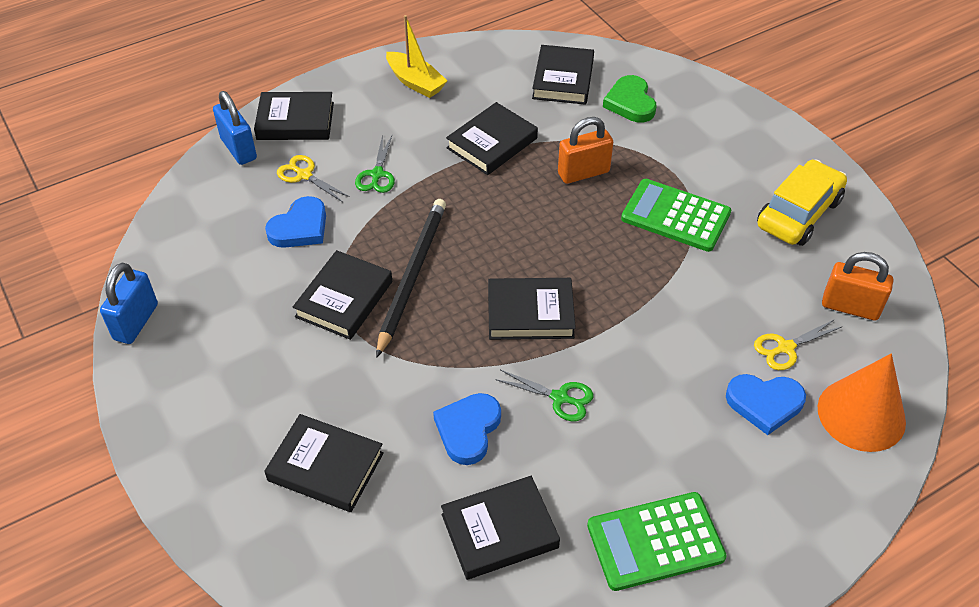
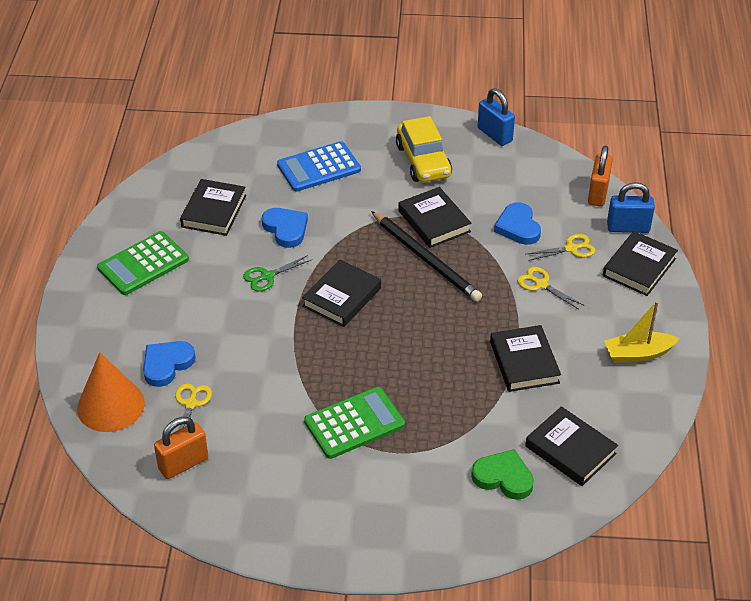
camera: 125 degrees right, 5 degrees down
(325, 467) = (319, 167): black book -> blue calculator
(377, 174) = (541, 284): green scissors -> yellow scissors
(583, 173) = (446, 397): orange padlock -> orange padlock (598, 193)
(655, 542) = (143, 264): green calculator -> green calculator turned 150 degrees counterclockwise
(798, 213) = (288, 500): yellow car -> yellow car (423, 161)

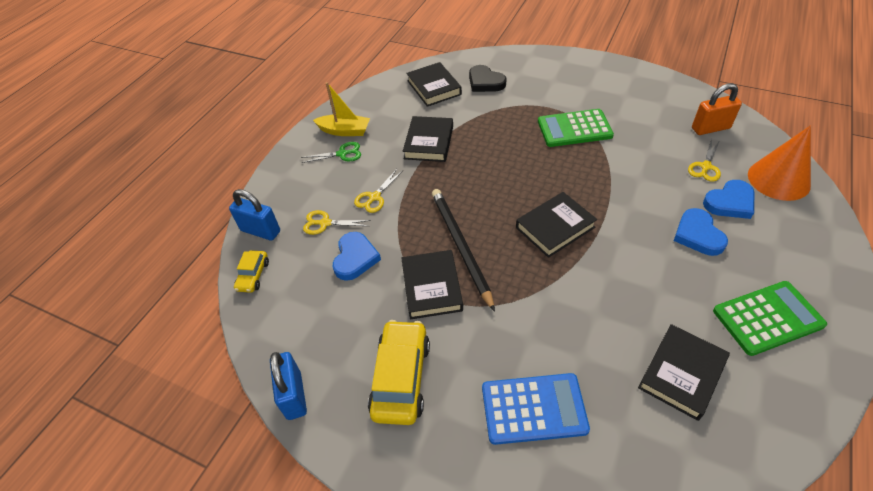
camera: 155 degrees left, 5 degrees up
(267, 276) = (625, 267): green scissors -> green scissors (342, 154)
(286, 229) = (595, 321): blue heart -> blue heart (698, 235)
(503, 477) = (485, 82): green heart -> black heart
(541, 284) = (374, 197): yellow scissors -> yellow scissors turned 60 degrees clockwise
(598, 193) = (253, 275): orange padlock -> yellow car
(639, 267) = (285, 193): black book -> none

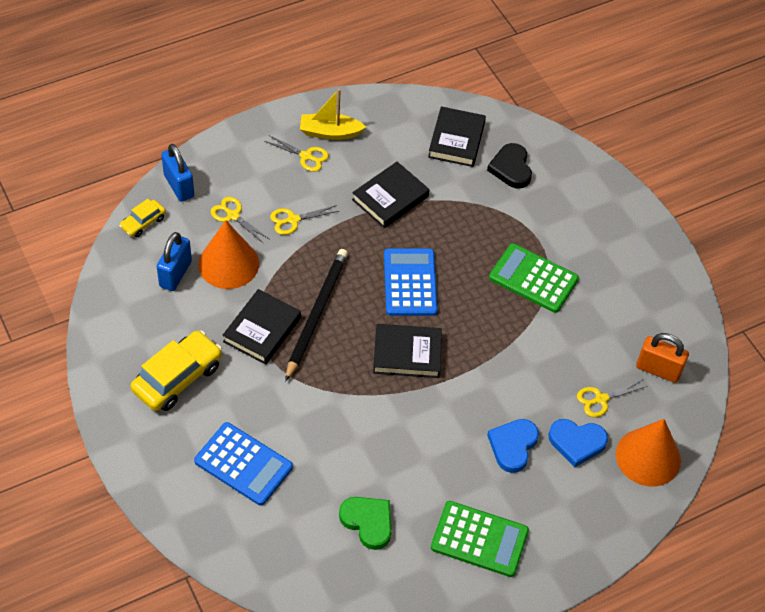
camera: 30 degrees right, 5 degrees up
(294, 395) = (99, 336): blue padlock -> blue padlock (175, 274)
(342, 154) = (306, 156): green scissors -> yellow scissors
(344, 131) = (330, 132): yellow boat -> yellow boat turned 135 degrees clockwise
(355, 258) = (228, 264): blue heart -> orange cone
(502, 182) = (410, 283): none -> blue calculator
(682, 374) = (368, 522): black book -> green heart

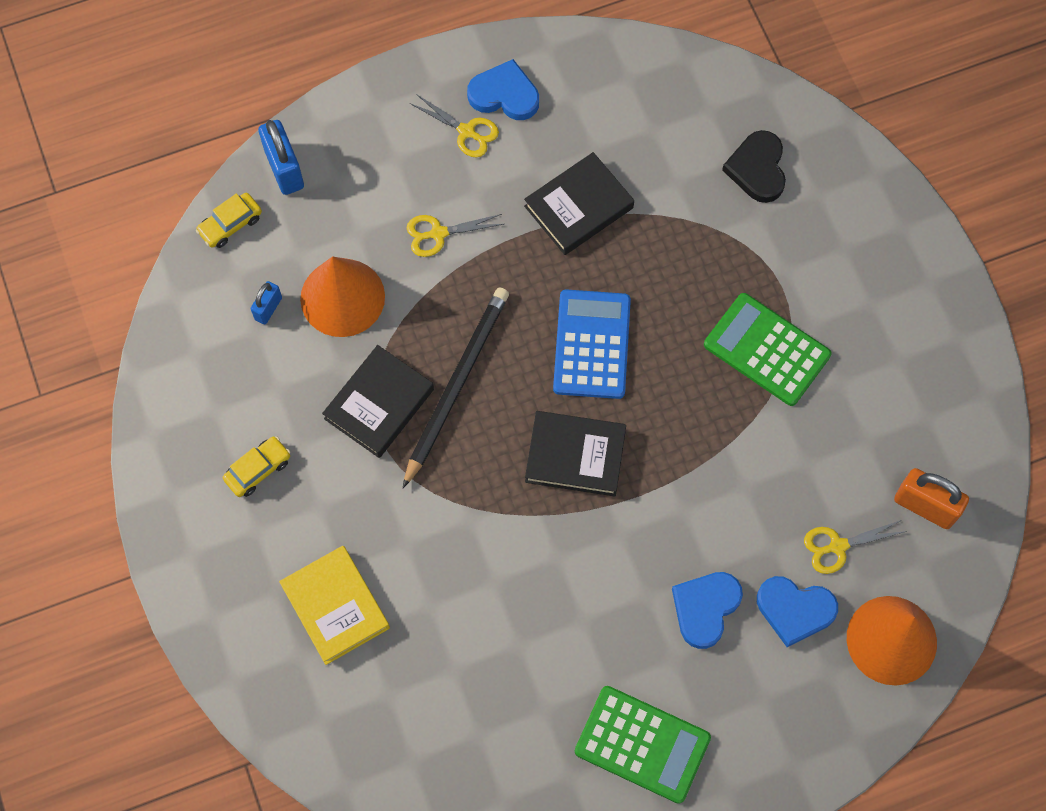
camera: 10 degrees right, 15 degrees up
(175, 274) = (268, 308): blue padlock -> blue padlock, size x0.58
(177, 378) = (258, 469): yellow car -> yellow car, size x0.53
(233, 215) = (355, 221): yellow scissors -> none
(243, 464) = (335, 606): blue calculator -> yellow book
(330, 132) = (504, 94): yellow boat -> blue heart
(368, 522) = (494, 706): green heart -> none
(456, 140) = (684, 118): black book -> none

